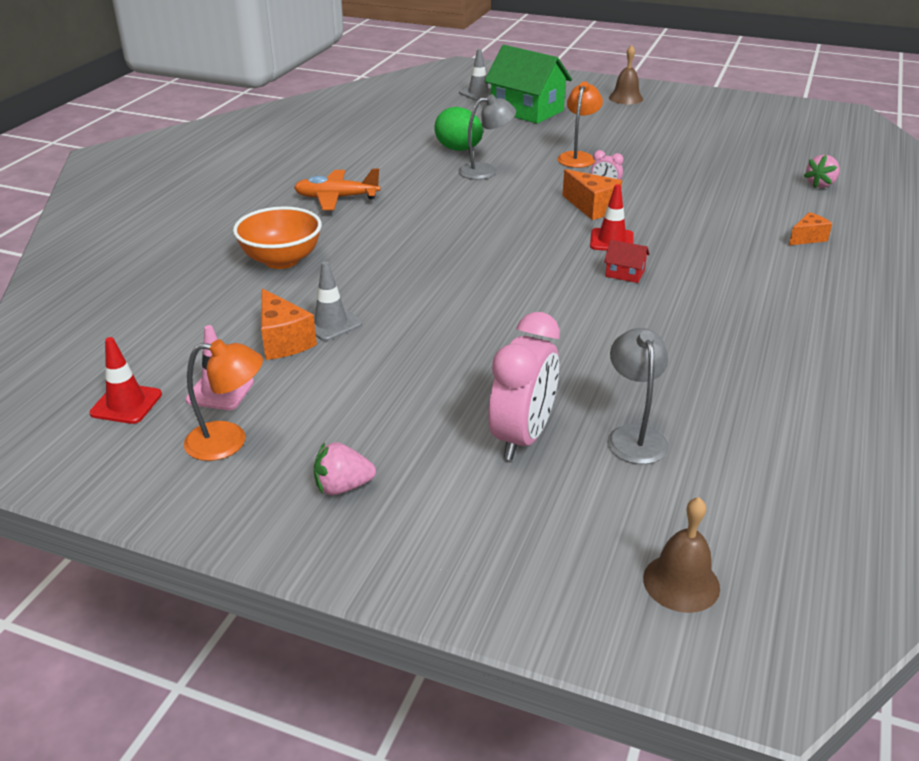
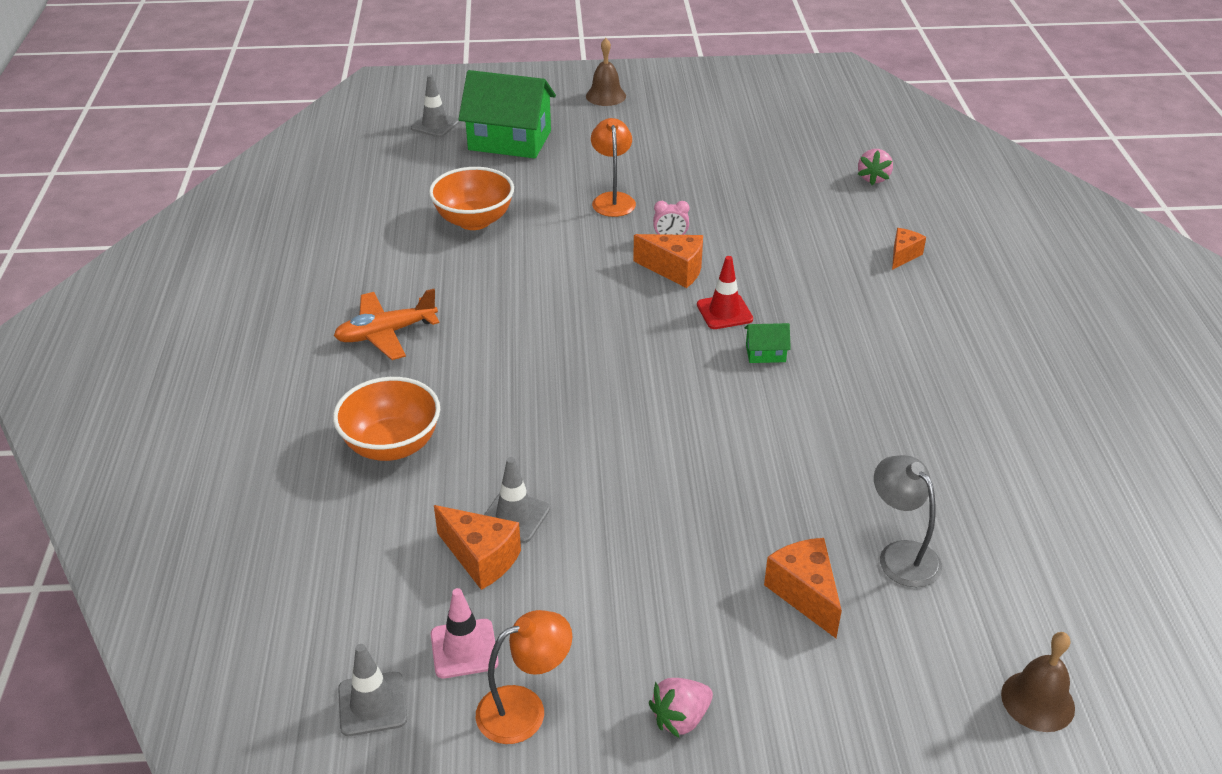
camera: 25 degrees left, 5 degrees up
(126, 404) = (372, 704): red traffic cone -> grey traffic cone
(459, 149) = (474, 221): green egg -> orange bowl
(485, 171) = (527, 246): grey lamp -> none
(522, 437) = (805, 594): pink clock -> orange cheese
(625, 273) = (765, 353): red house -> green house

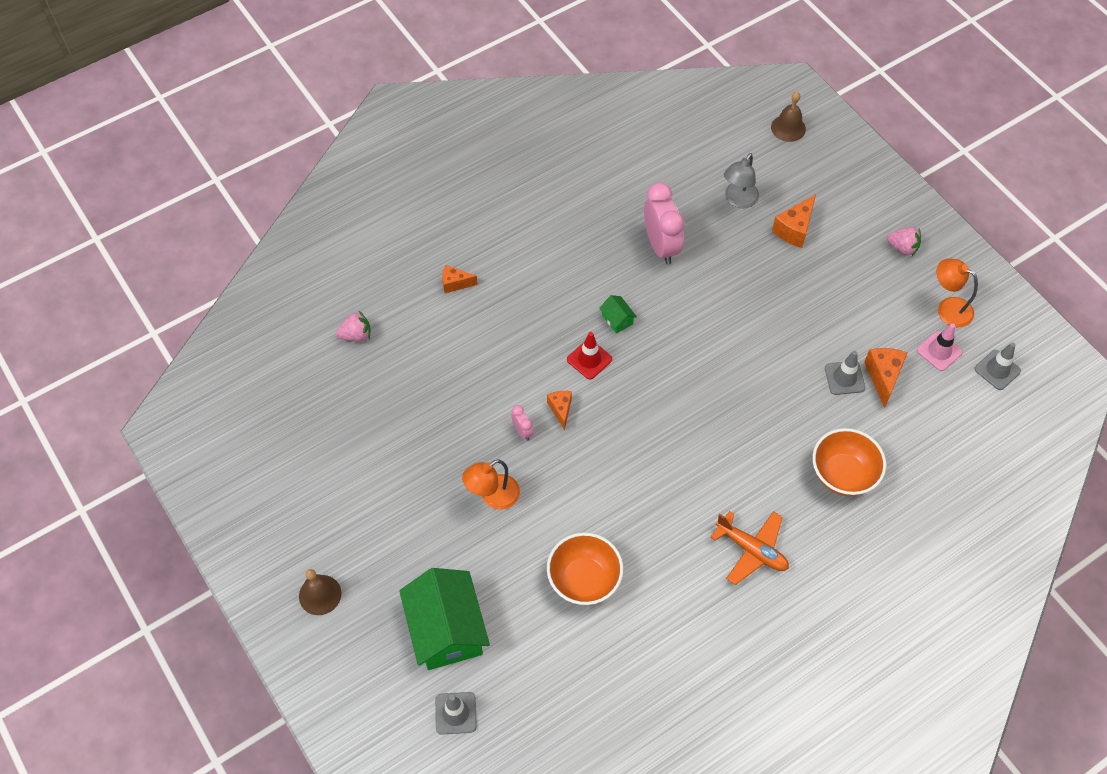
camera: 120 degrees left, 20 degrees up
(675, 270) = (561, 409): orange cheese -> orange cheese, size x0.65
(860, 436) = (661, 246): none -> pink clock

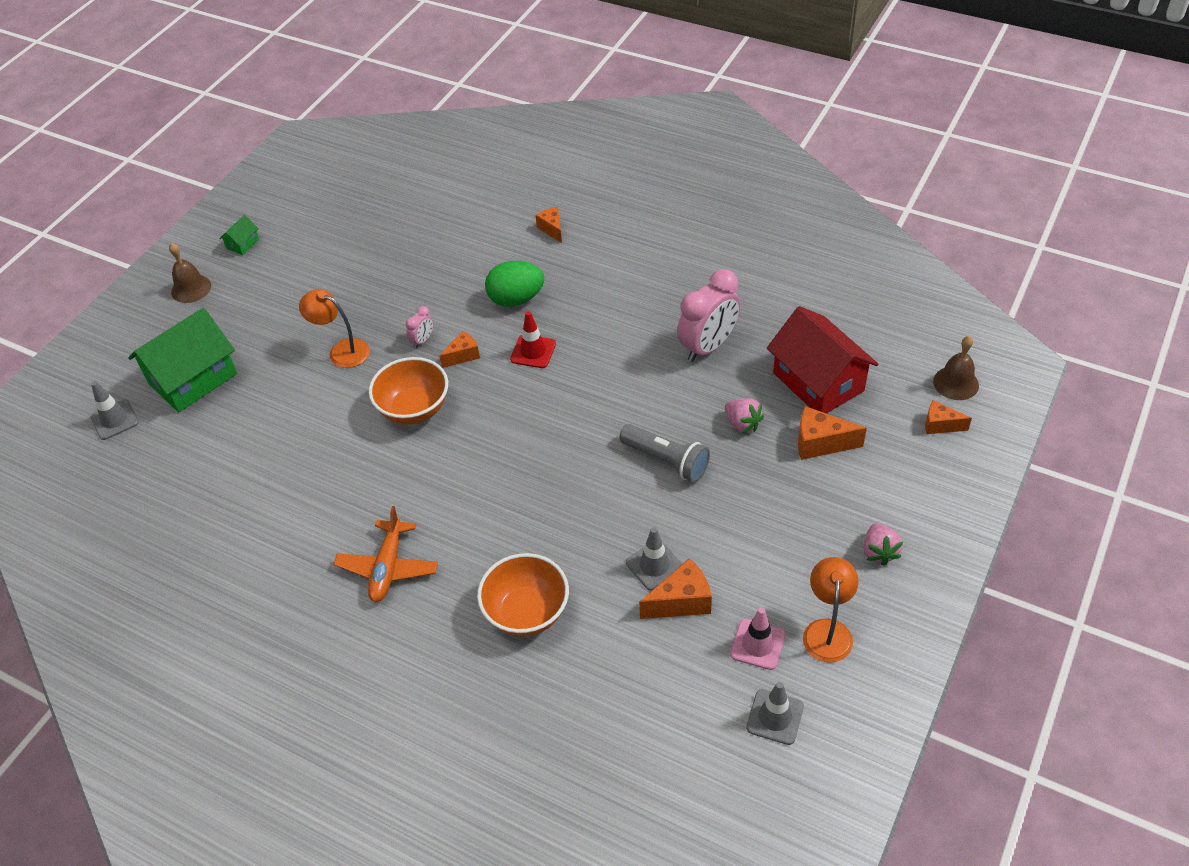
camera: 65 degrees right, 10 degrees down
(356, 335) = (454, 196): pink strawberry -> pink strawberry (742, 423)
(521, 345) = (516, 299): none -> green egg
(584, 580) = (287, 450): orange bowl -> orange bowl (414, 409)
(617, 319) = (594, 352): green house -> green house (242, 244)
(738, 200) = (818, 382): grey lamp -> red house
(755, 325) = (666, 461): none -> grey flashlight
(819, 157) = (940, 425): none -> orange cheese

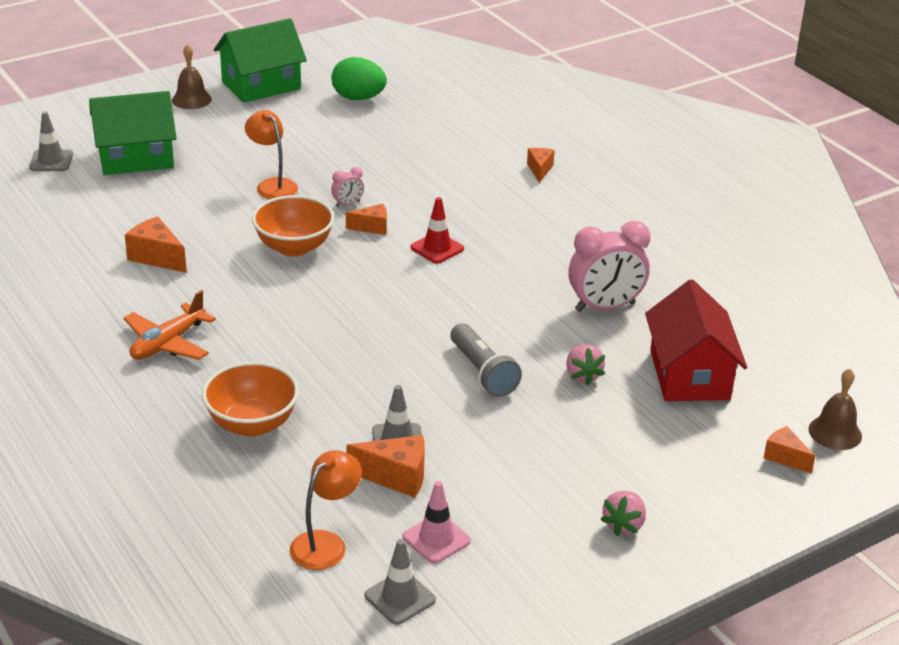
camera: 25 degrees right, 15 degrees down
(242, 244) = (261, 85): green house -> green house, size x2.41
(516, 299) = (458, 206): green egg -> green egg (358, 98)
(820, 443) = (645, 420): orange cheese -> orange cheese (157, 257)
(827, 630) = (513, 559): orange lamp -> orange lamp (325, 543)

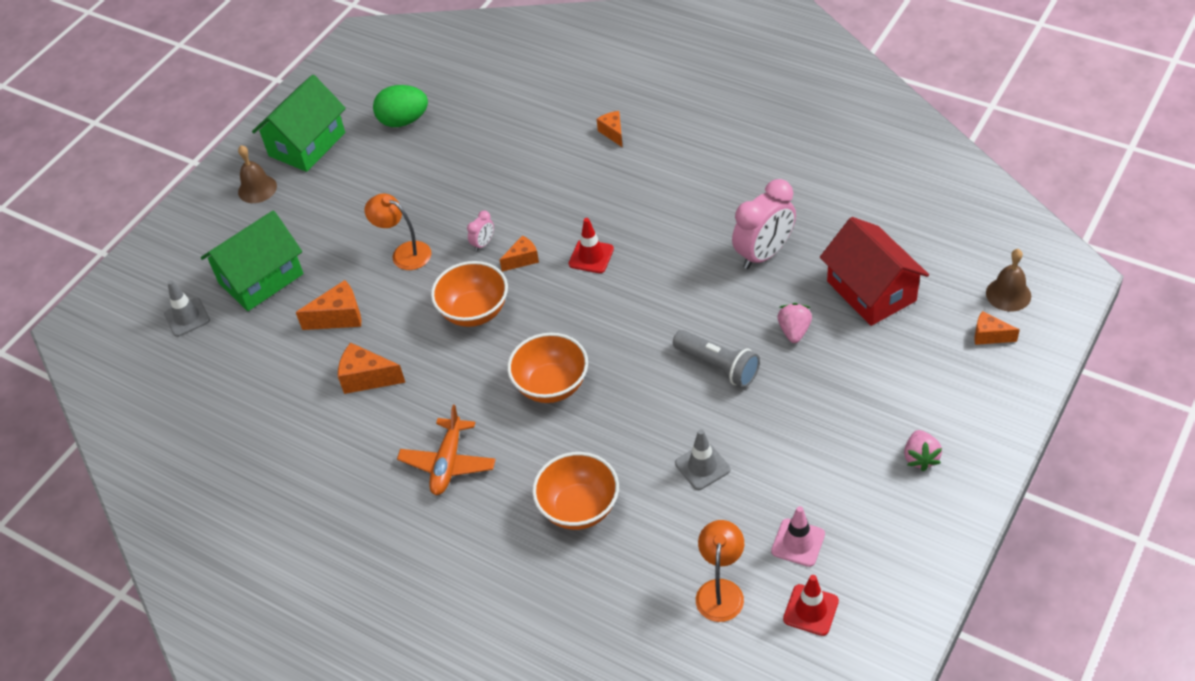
camera: 20 degrees left, 15 degrees up
(312, 325) = (551, 386): none -> orange bowl
(396, 477) = (727, 501): orange cheese -> orange cheese (339, 317)
(400, 598) = (810, 610): grey traffic cone -> red traffic cone
(582, 375) = (794, 331): pink strawberry -> pink strawberry turned 135 degrees counterclockwise

